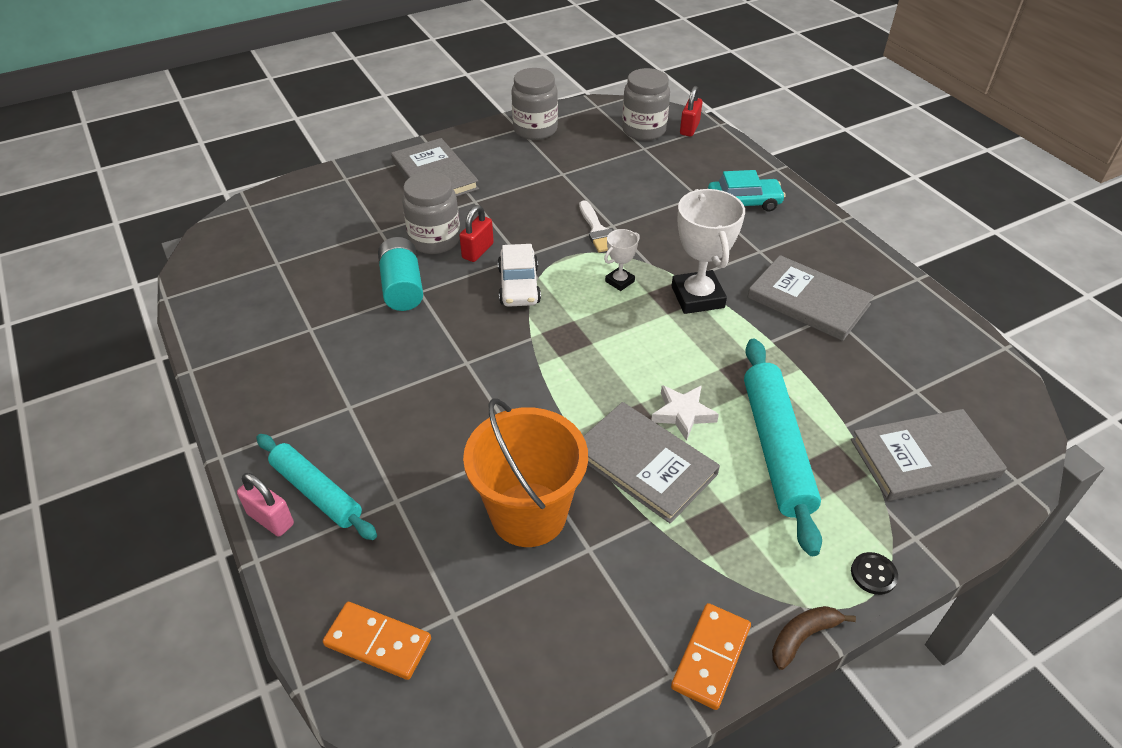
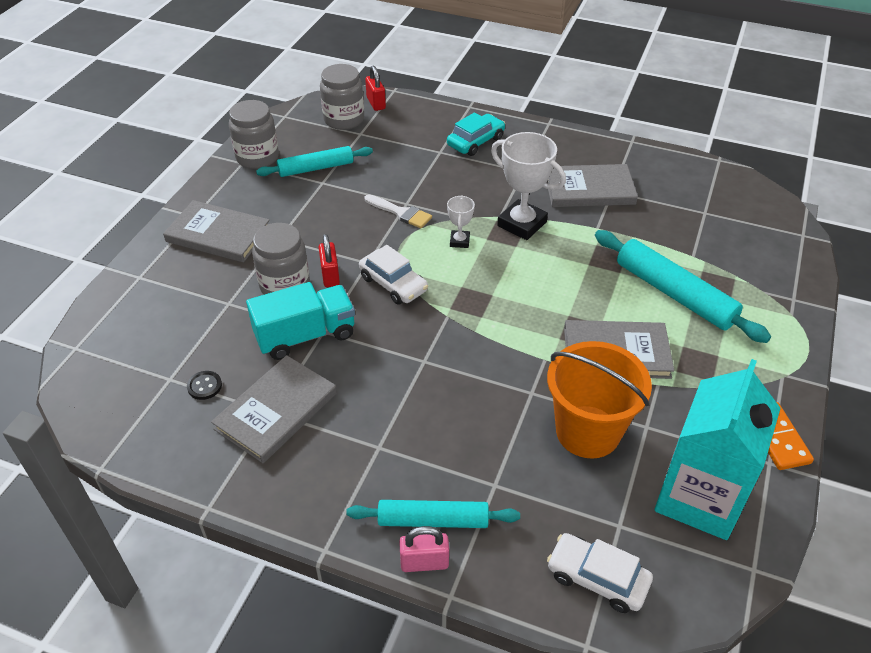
camera: 40 degrees left, 0 degrees up
(378, 642) = (597, 578): orange domino -> white car
(402, 287) = (305, 336): turquoise battery -> turquoise truck
(557, 649) = (699, 497): none -> turquoise carton
(571, 159) = (316, 168): none -> turquoise rolling pin
(683, 414) = (601, 306): white star -> none
(803, 637) = (804, 392): brown banana -> none
(873, 574) = (797, 333): black button -> black button (204, 386)
(924, 458) = (750, 250): grey book -> grey book (276, 411)

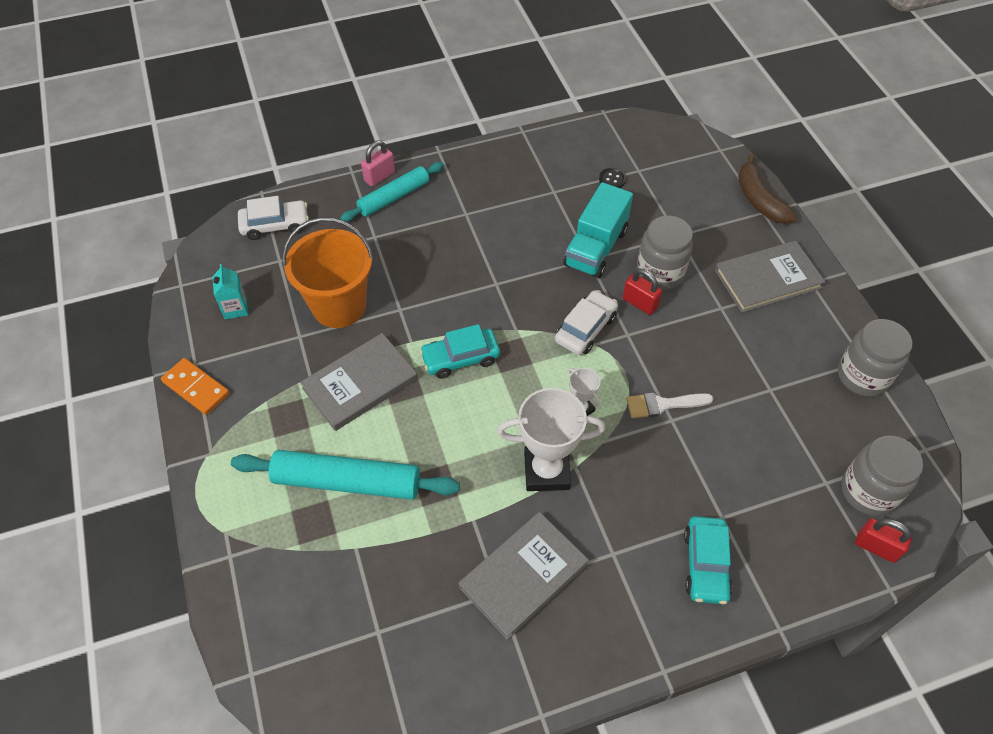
camera: 140 degrees right, 10 degrees up
(124, 287) = (759, 199): none -> brown banana
(276, 411) = (551, 194): grey book -> none
(316, 168) = (798, 402): turquoise rolling pin -> none
(393, 284) = (585, 329): white car -> white car turned 120 degrees clockwise
(514, 322) = (460, 358): none -> turquoise car
(699, 497) = (235, 308): turquoise carton -> turquoise carton, size x0.40

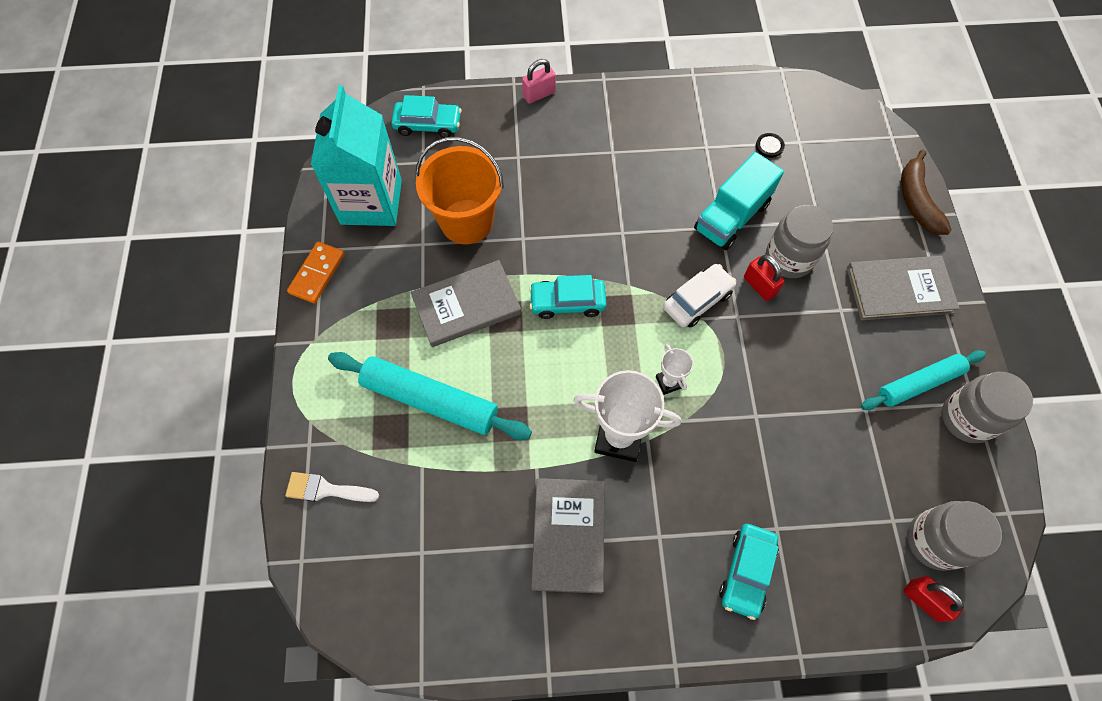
camera: 15 degrees right, 10 degrees up
(196, 388) = (317, 274): orange domino -> orange domino turned 60 degrees clockwise
(235, 308) = (371, 202): turquoise carton -> turquoise carton, size x2.48
(275, 225) = (428, 124): white car -> turquoise car
(394, 197) = (547, 119): turquoise rolling pin -> turquoise rolling pin (919, 383)
(523, 576) = (568, 535): grey book -> grey book turned 60 degrees counterclockwise
(663, 404) = (751, 398): white brush -> white brush (326, 489)

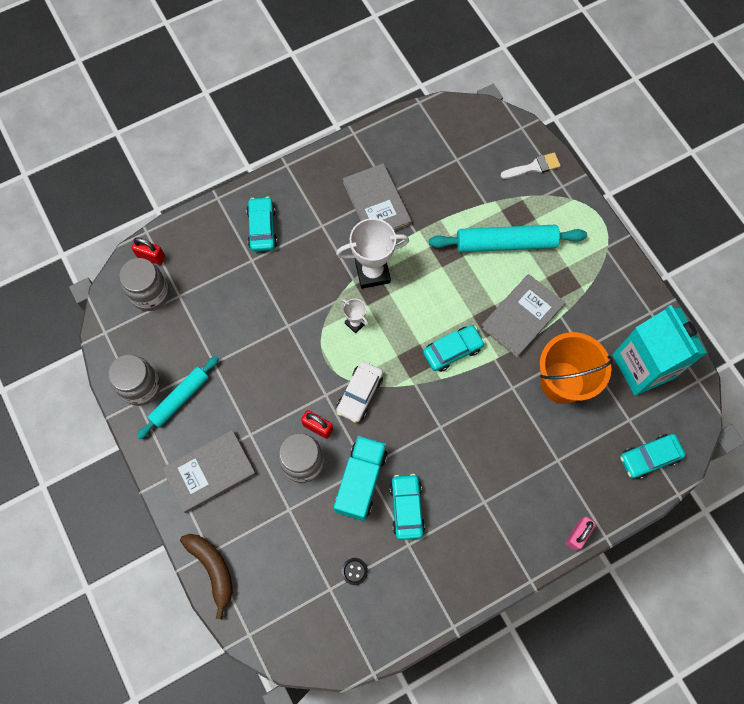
camera: 155 degrees right, 5 degrees up
(317, 274) = (640, 293): orange domino -> none
(694, 176) = (406, 508): none -> turquoise car

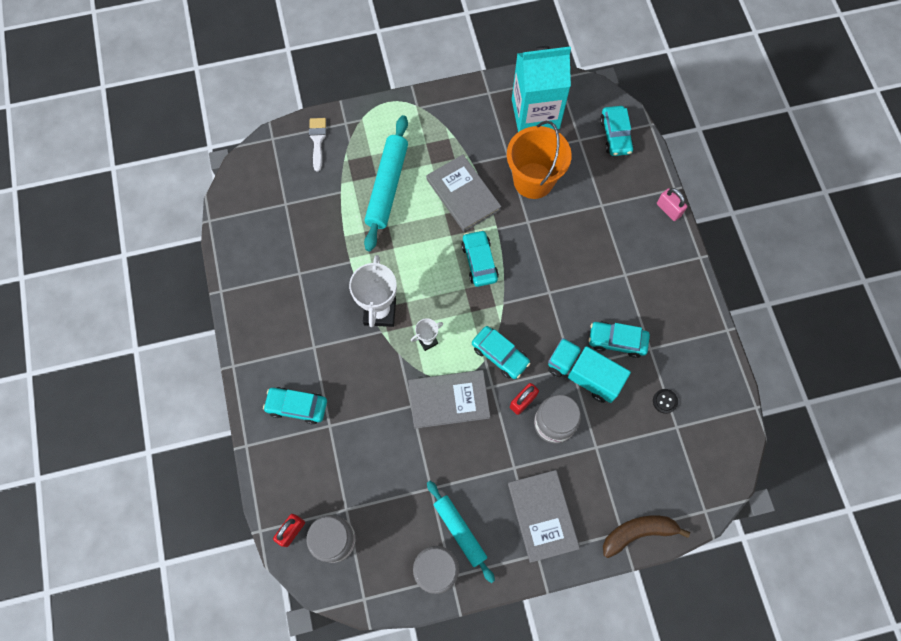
camera: 75 degrees left, 0 degrees up
(360, 394) = (500, 355): white car -> turquoise car
(376, 203) = (307, 289): grey book -> grey book (449, 400)

